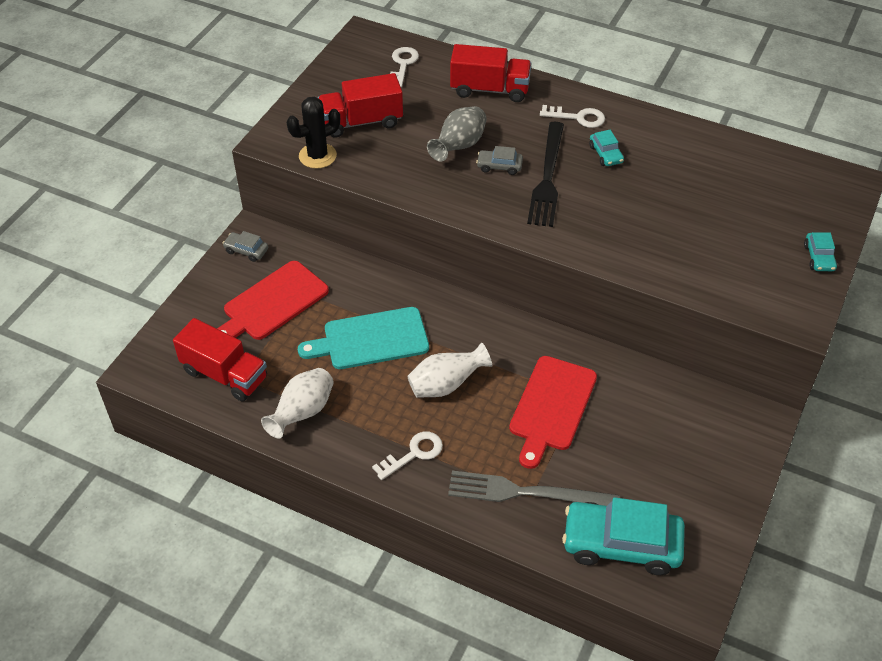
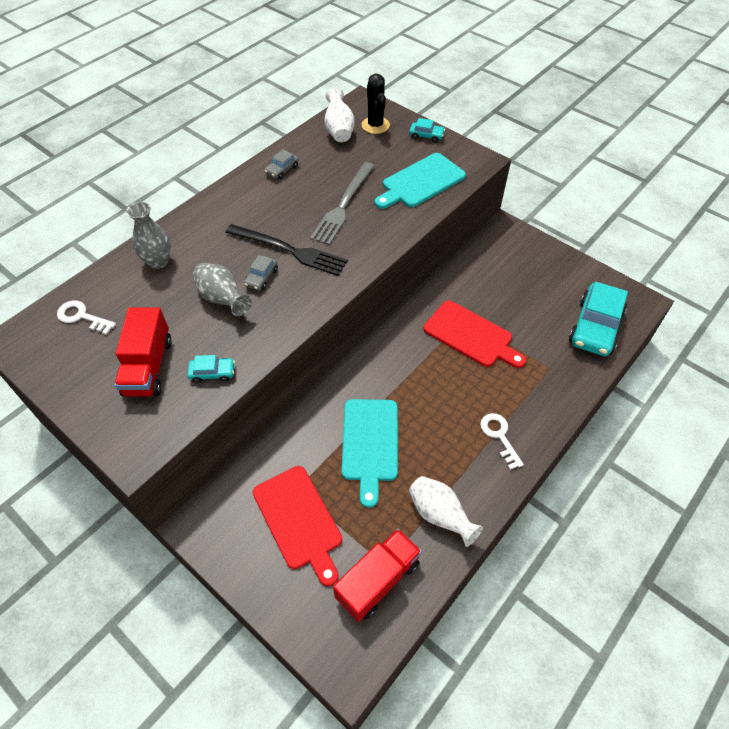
camera: 75 degrees left, 5 degrees up
(246, 250) = (218, 534): grey car -> grey car (282, 170)
(317, 156) = (180, 414): black cactus -> black cactus (375, 125)
(446, 385) = (434, 398): white vase -> white vase (339, 130)
(489, 89) = (158, 261): red truck -> grey vase
(526, 492) = (546, 370): grey fork -> grey fork (343, 205)
(578, 117) = (226, 215): white key -> none
(605, 154) = (278, 210): turquoise car -> turquoise car (212, 373)
(721, 267) = (421, 182): none -> turquoise cutting board

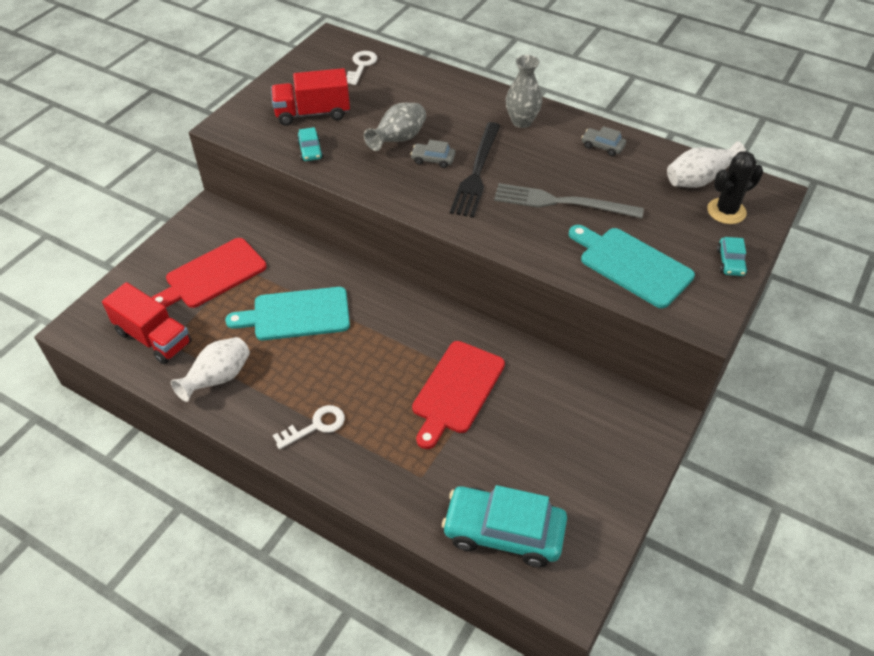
camera: 80 degrees right, 5 degrees down
(158, 261) = (437, 91): grey vase -> grey vase (521, 121)

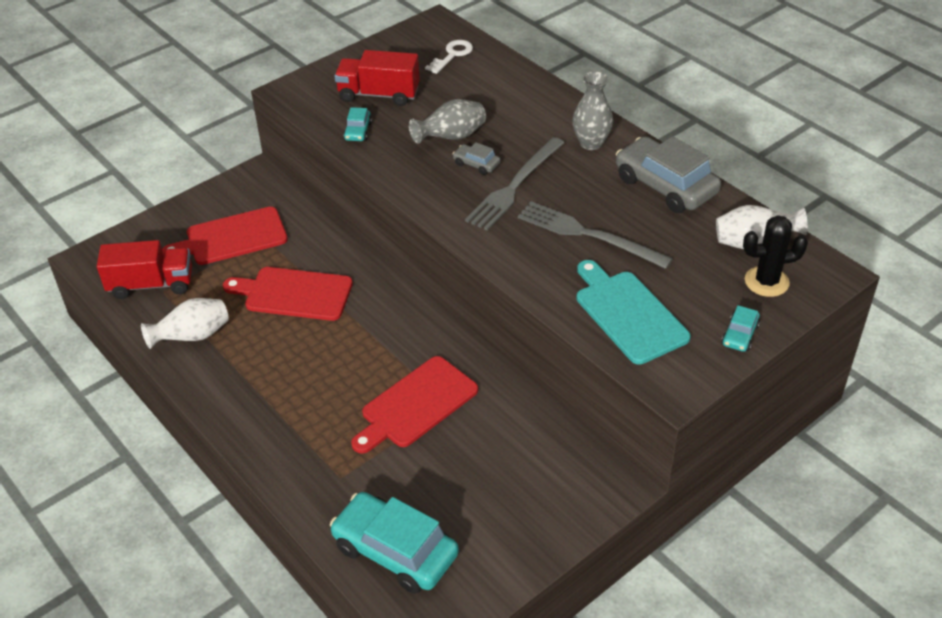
camera: 20 degrees right, 5 degrees down
(153, 338) = (151, 284): red truck -> red truck turned 60 degrees counterclockwise
(296, 314) = (294, 293): turquoise cutting board -> red cutting board
(316, 426) = (262, 403): white key -> none
(477, 172) = (515, 186): black fork -> grey fork
(602, 146) = (665, 186): grey car -> grey car, size x2.20

